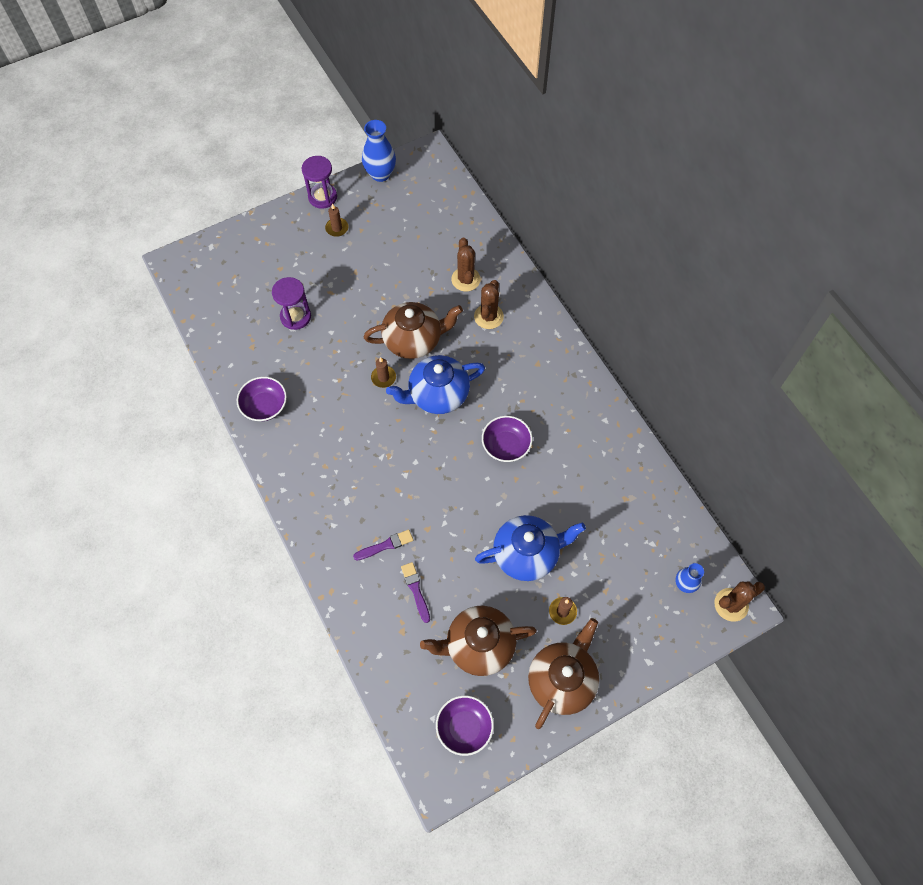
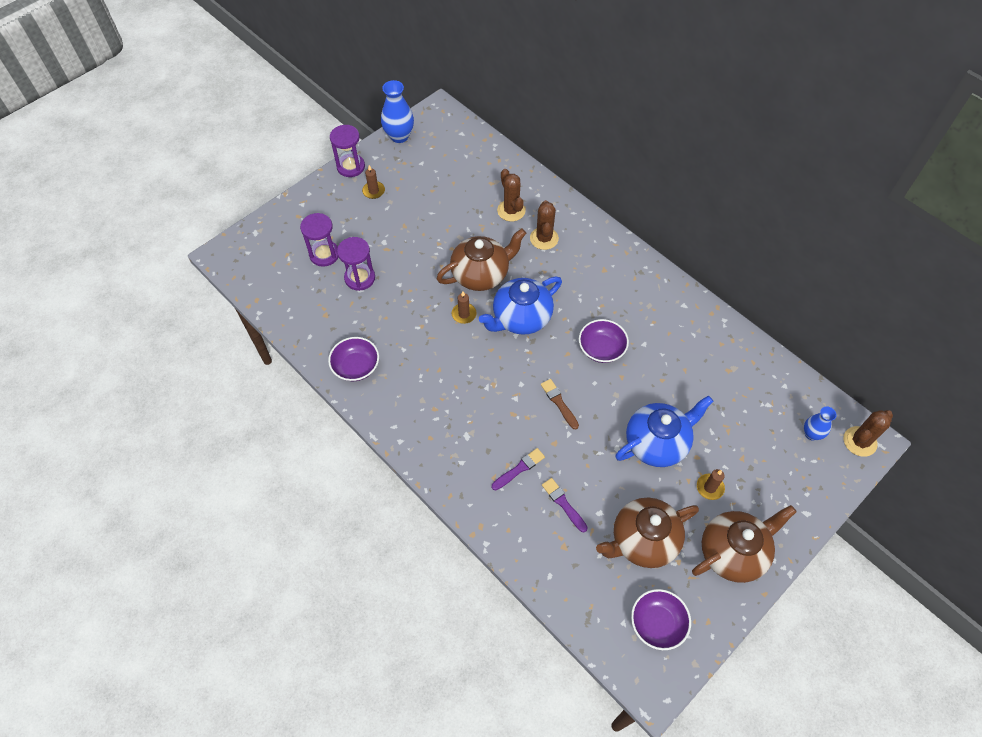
camera: 15 degrees left, 5 degrees down
(269, 284) = (324, 254): none -> purple hourglass
(445, 489) = (559, 402): none -> brown brush
(562, 680) = (733, 552): brown teapot -> brown teapot turned 45 degrees clockwise

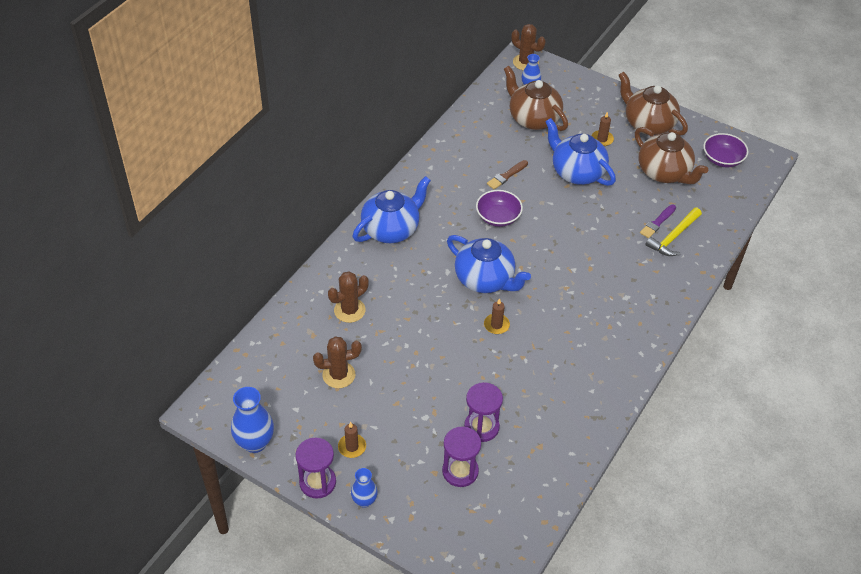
camera: 105 degrees left, 10 degrees down
(324, 191) = (364, 501): none -> blue vase
(356, 366) = (591, 401): purple bowl -> none
(481, 274) = (442, 320): brown teapot -> brown teapot (533, 119)
(519, 469) = (640, 255): purple brush -> none
(538, 513) = (673, 237): none -> yellow hammer
(544, 238) = (380, 277): brown cactus -> brown cactus (339, 375)
(559, 402) = (565, 238): brown brush -> brown brush (506, 176)
(602, 257) = (391, 229): none -> blue teapot

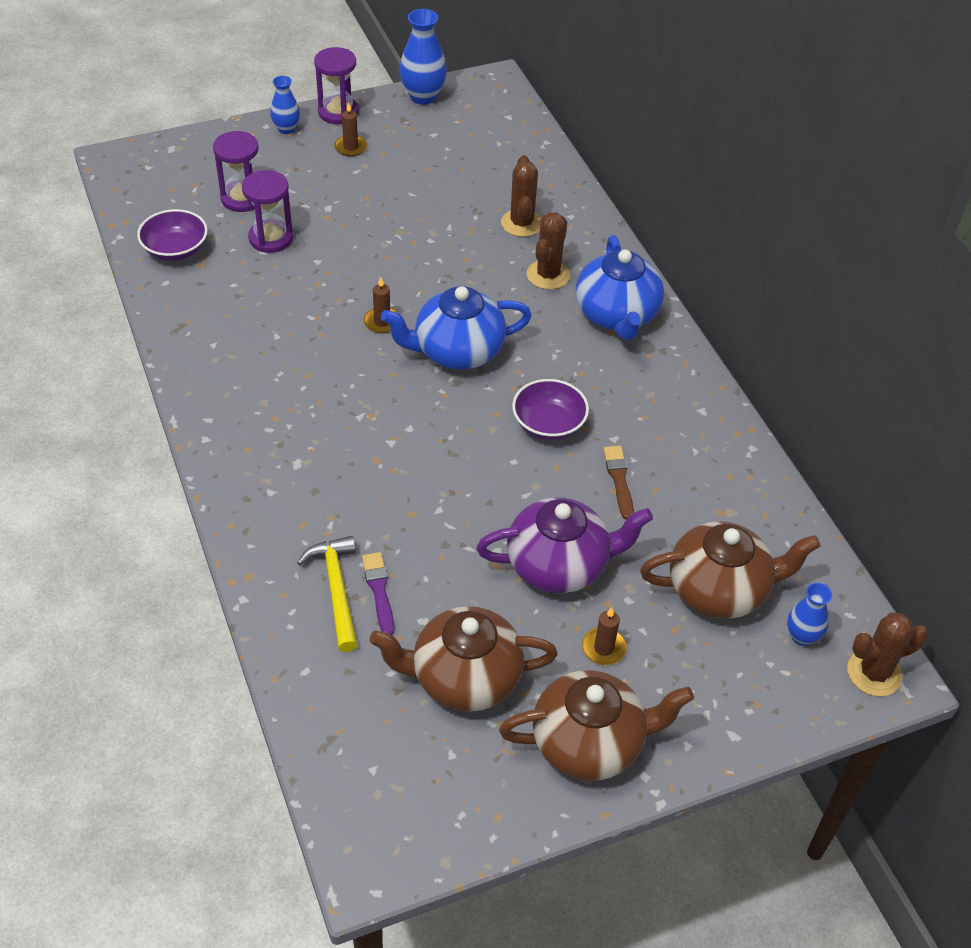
camera: 125 degrees right, 0 degrees up
(339, 375) = (443, 177): brown cactus -> brown cactus (548, 275)
(576, 172) = (559, 565): blue teapot -> purple teapot
(722, 159) = (421, 789): purple bowl -> purple bowl (175, 249)

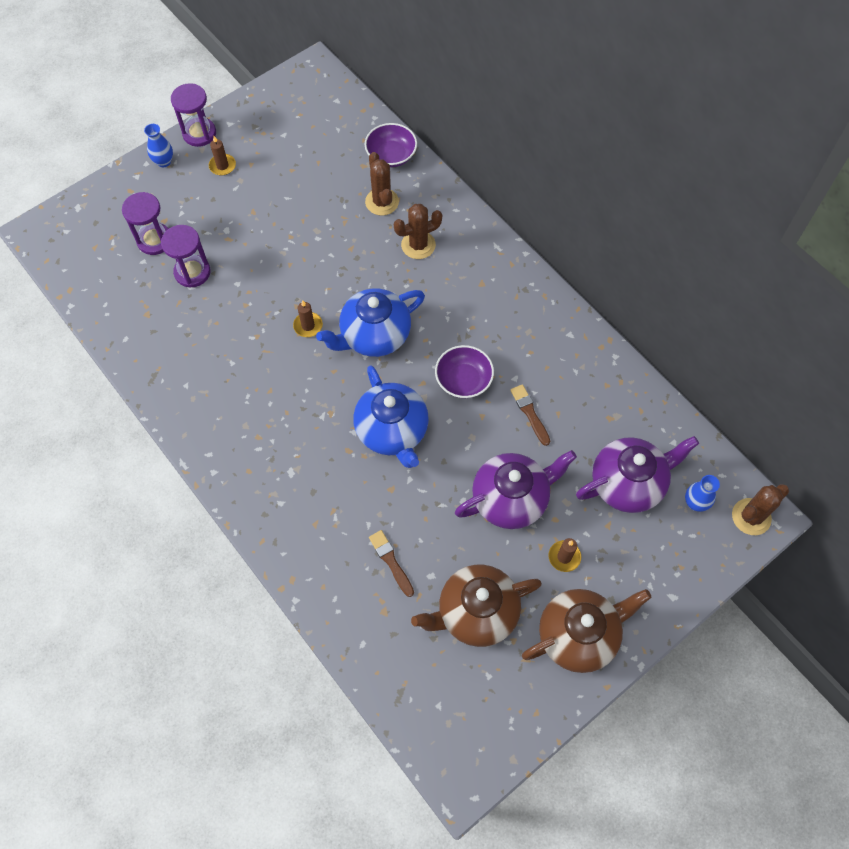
camera: 15 degrees left, 15 degrees up
(175, 249) = (121, 305): purple bowl -> purple bowl (391, 155)
(336, 589) = (360, 570): yellow hammer -> none
(379, 591) = (391, 561): purple brush -> brown brush
(423, 96) = (262, 99): blue vase -> none
(548, 275) = (418, 245): brown cactus -> brown cactus turned 60 degrees clockwise
(617, 316) = (481, 268): blue teapot -> blue teapot (392, 431)
(719, 589) = (628, 483): brown teapot -> purple teapot

